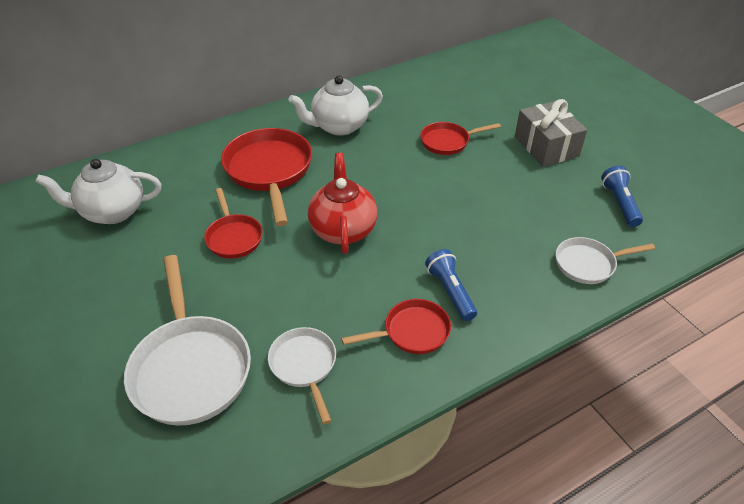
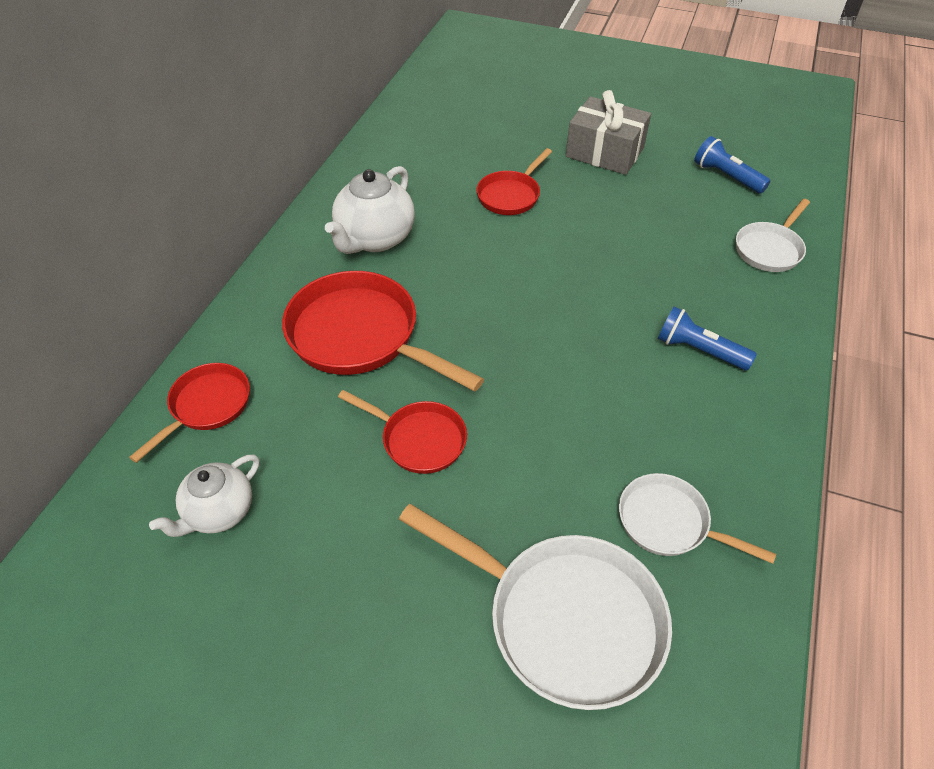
camera: 40 degrees left, 5 degrees up
(112, 212) = (219, 512): white teapot -> white teapot, size x0.66
(343, 229) = (525, 353): red teapot -> none
(412, 332) = (716, 414): red pan -> red pan (206, 406)

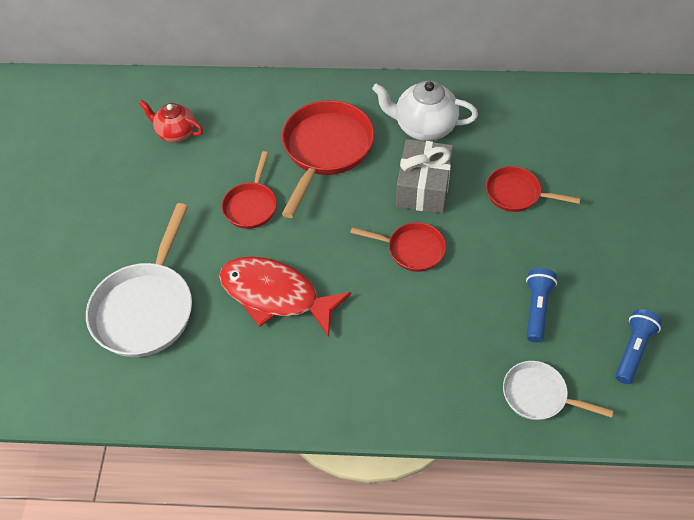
camera: 75 degrees right, 5 degrees up
(206, 406) = (244, 99): red pan -> red pan (411, 249)
(219, 512) = (176, 133): white teapot -> red teapot
(586, 443) = (275, 295): none -> red fish
(604, 152) = (616, 247): grey gift -> grey gift (423, 187)
(669, 523) = (225, 353): white pan -> none
(699, 350) = (388, 353): blue flashlight -> blue flashlight (536, 309)

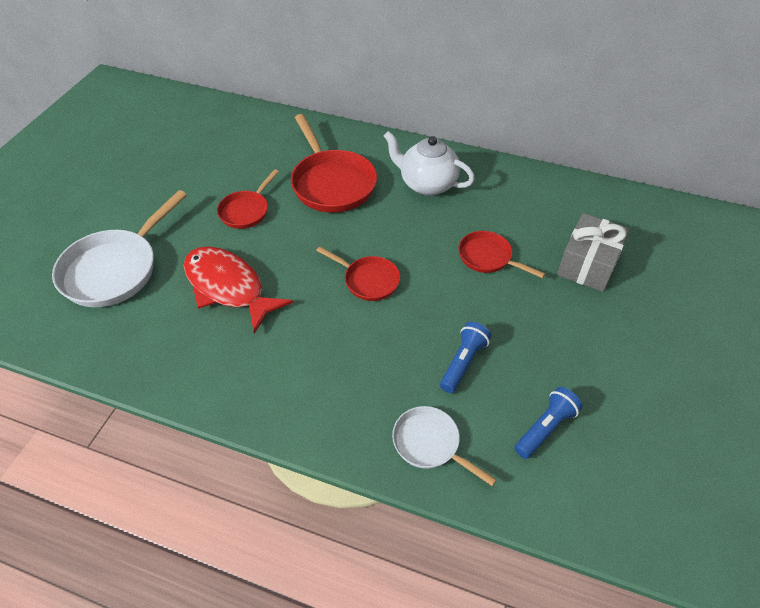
camera: 15 degrees right, 5 degrees down
(176, 133) = (215, 142): red teapot -> none
(325, 150) = (331, 183): red pan -> red pan turned 120 degrees clockwise
(423, 187) = (403, 232): grey gift -> grey gift (588, 264)

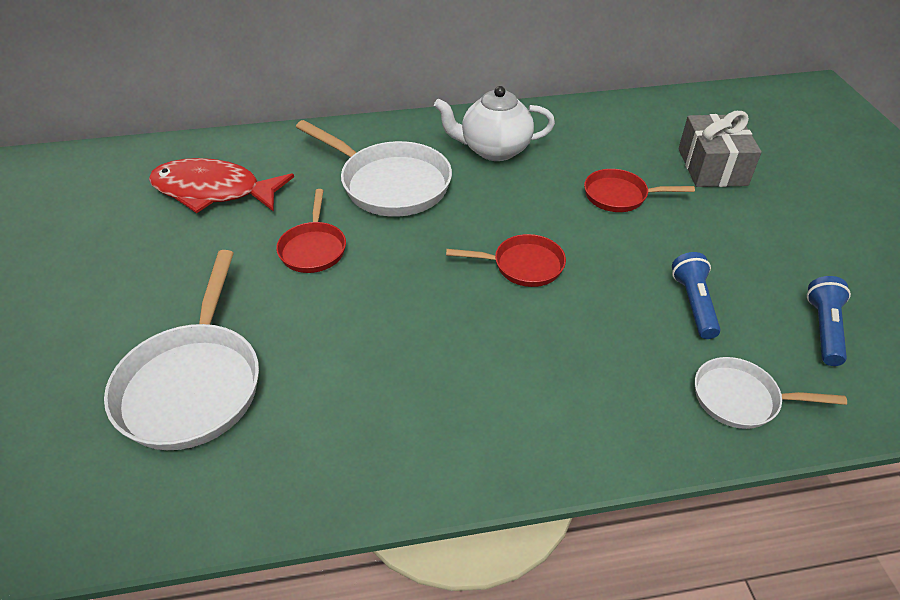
camera: 30 degrees left, 5 degrees down
(228, 287) = (368, 340): red fish -> red fish (213, 191)
(331, 183) = (389, 184): red pan -> white pan

